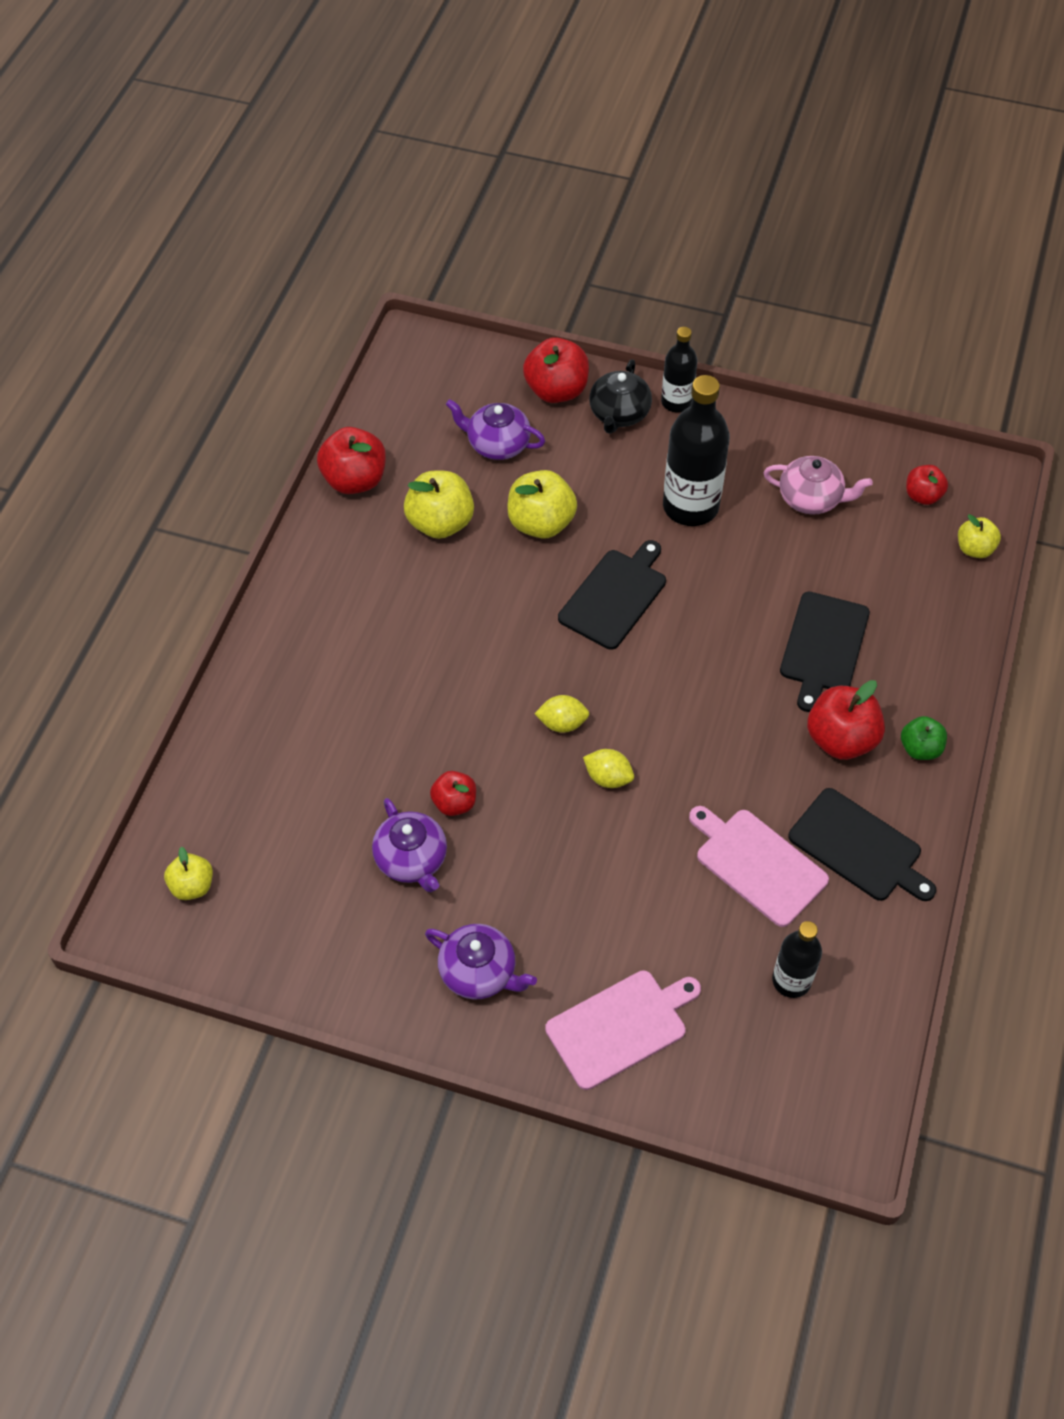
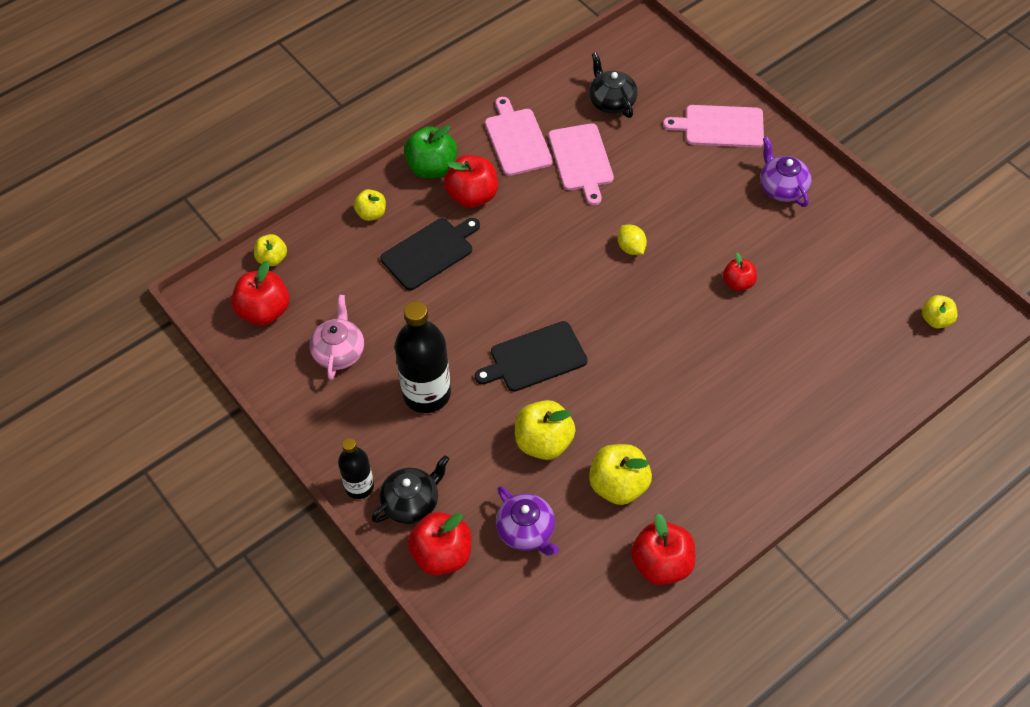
camera: 145 degrees left, 0 degrees up
(412, 859) = (785, 264): purple teapot -> none
(562, 723) = (635, 294): yellow lemon -> none
(791, 980) = (611, 102): black bottle -> black teapot
(811, 499) = (339, 352): pink teapot -> pink teapot turned 45 degrees clockwise
(859, 847) = (517, 139): black cutting board -> pink cutting board
(920, 748) = (432, 168): green apple -> green apple, size x1.67
(922, 496) = (264, 311): red apple -> red apple, size x1.67
(928, 654) = (371, 214): none -> yellow apple

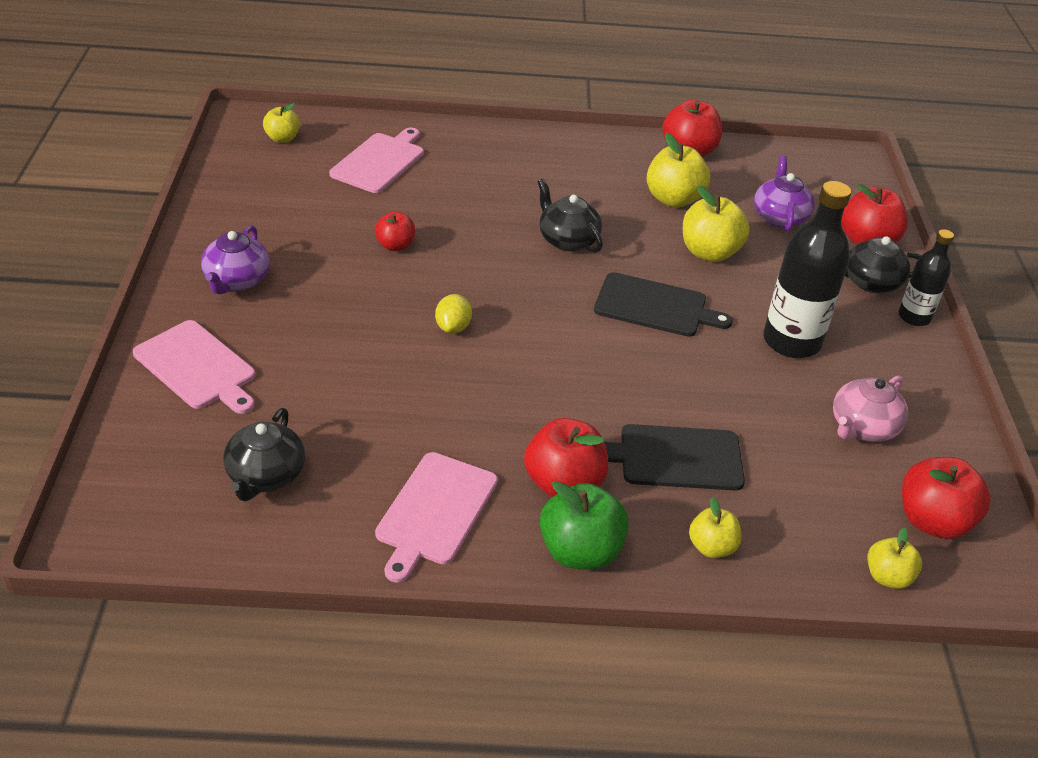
camera: 145 degrees left, 15 degrees down
(581, 160) = (391, 437): pink cutting board -> pink cutting board (379, 161)
(645, 376) = (567, 240): none -> black teapot

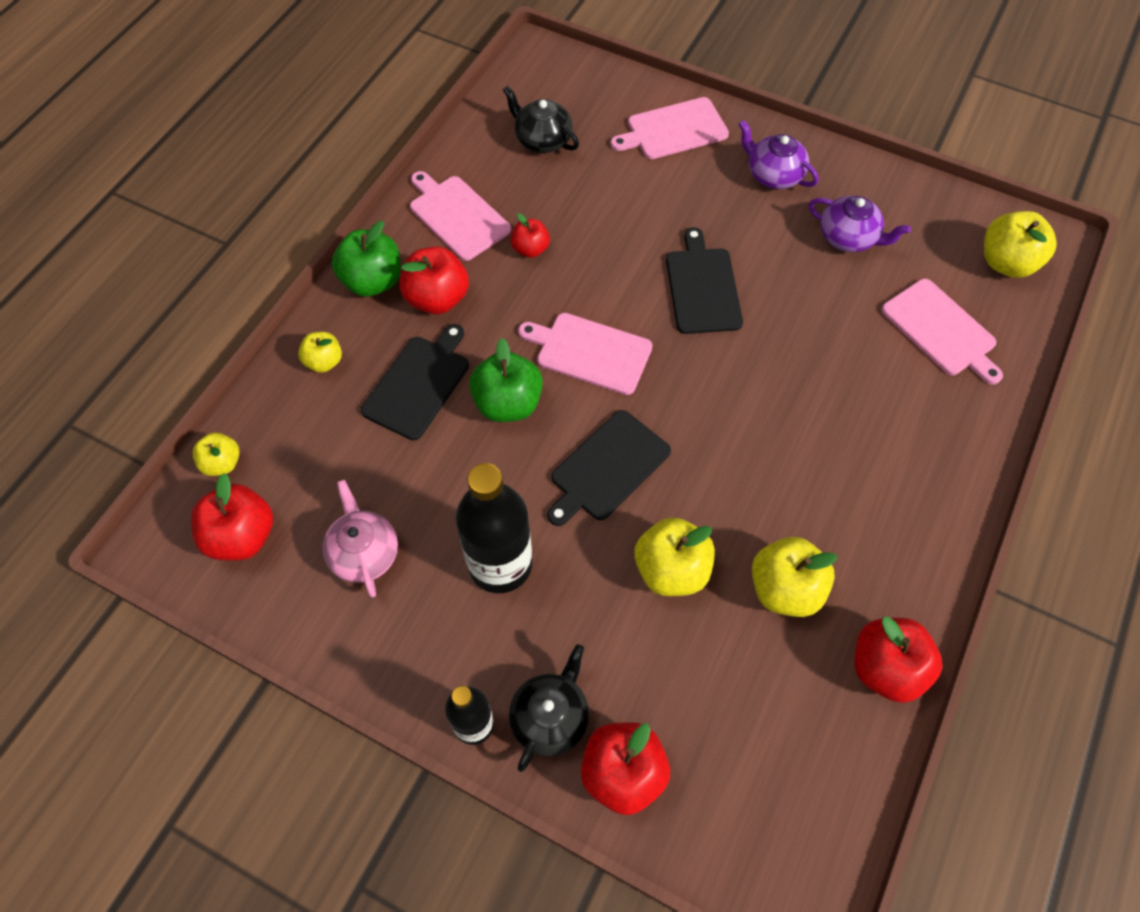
camera: 120 degrees right, 20 degrees up
(282, 138) = (1006, 263): yellow apple -> yellow apple, size x1.67
(395, 245) = (785, 295): red apple -> red apple (530, 249)
(418, 296) = (702, 287): none -> black cutting board
(453, 327) = (649, 296): yellow lemon -> none
(547, 349) = (590, 352): none -> pink cutting board
(567, 240) = (744, 441): black teapot -> none
(644, 386) = (508, 403): none -> green apple
(779, 217) = (709, 694): purple teapot -> purple teapot (848, 237)

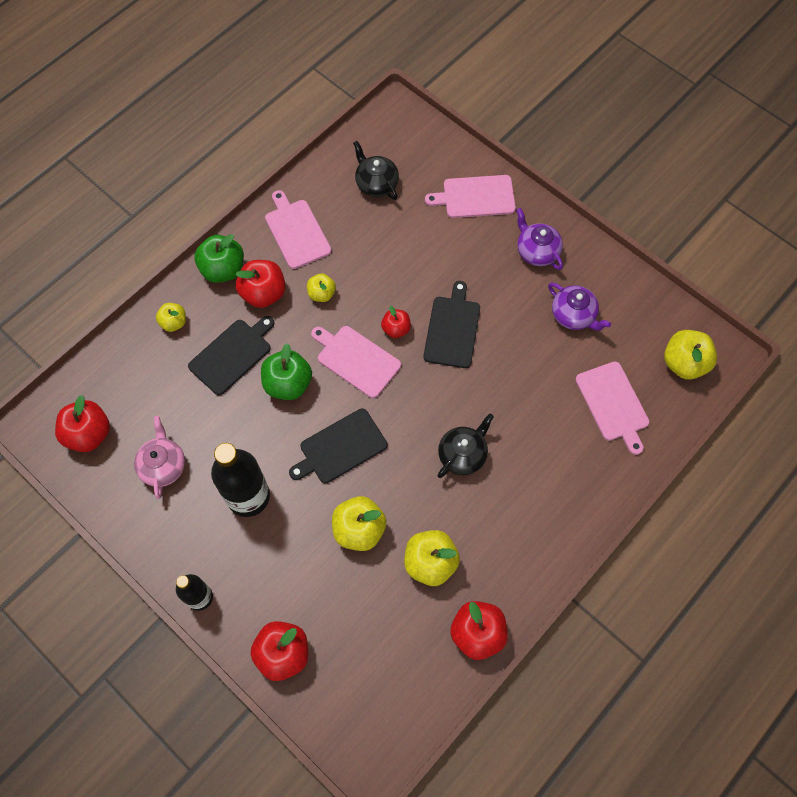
camera: 15 degrees right, 5 degrees up
(222, 463) = (89, 380): yellow apple -> yellow apple (321, 294)
(530, 249) = (340, 270): red apple -> red apple (396, 329)
(550, 717) = (249, 606): black teapot -> black teapot (463, 454)

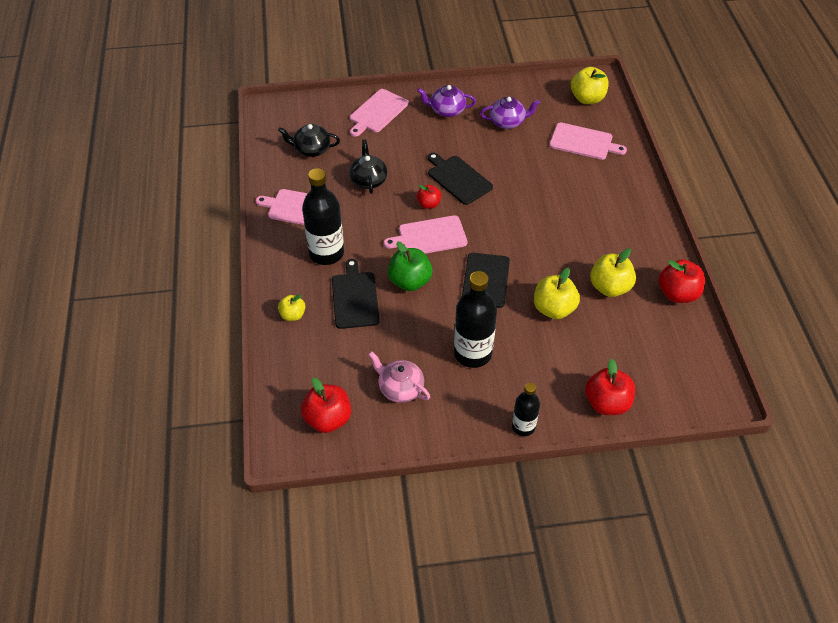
camera: 50 degrees left, 15 degrees down
(223, 269) = (282, 263): green apple -> none
(263, 293) = (326, 253): red apple -> black bottle
(321, 294) = (361, 224): yellow apple -> none
(463, 454) = (550, 227): black teapot -> black teapot (368, 180)

